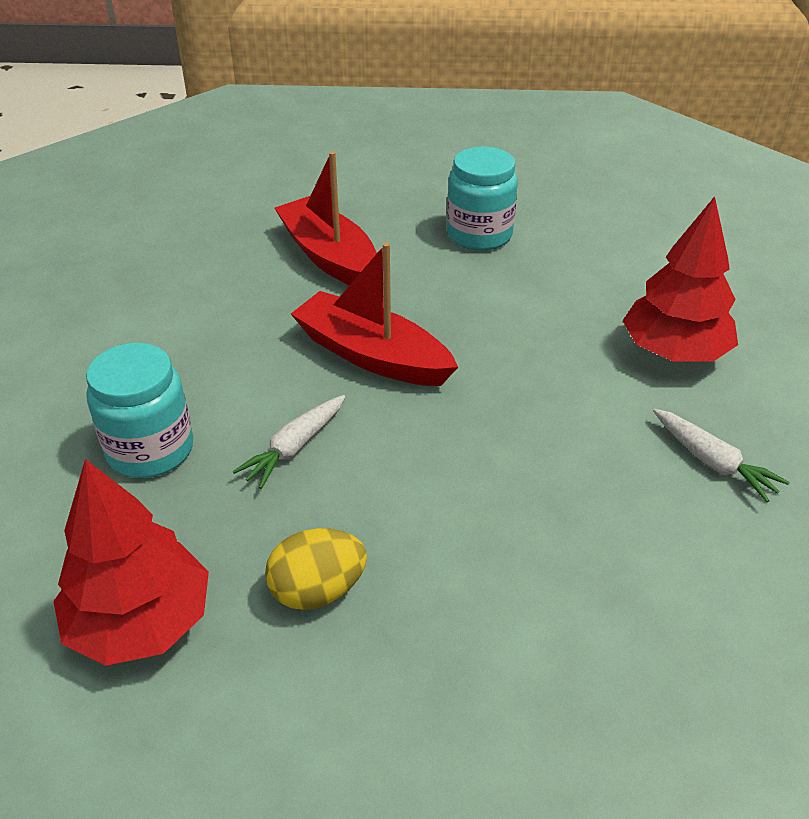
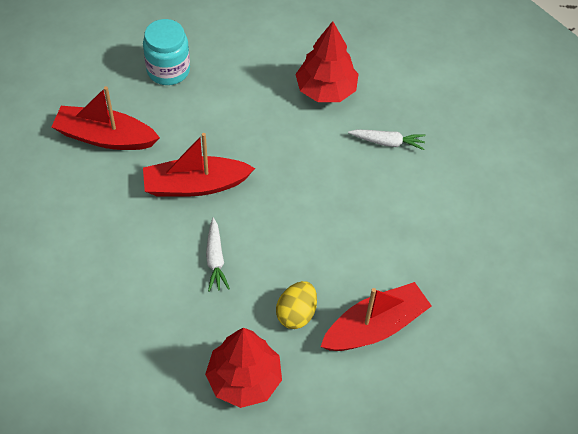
camera: 45 degrees left, 15 degrees up
(150, 450) = (152, 309): turquoise jar -> none
(416, 705) = (375, 326): none -> red boat

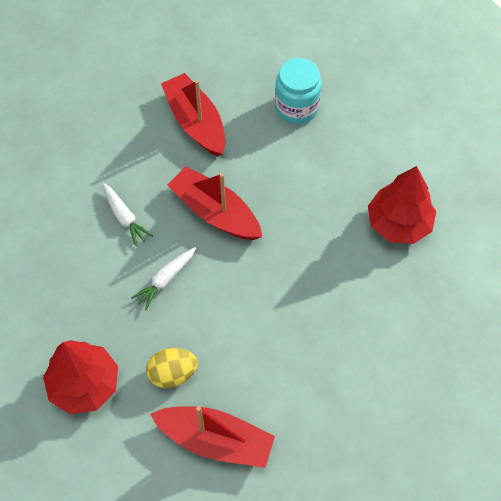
camera: 50 degrees right, 5 degrees up
(387, 142) = (398, 308): white carrot -> white carrot (124, 217)

